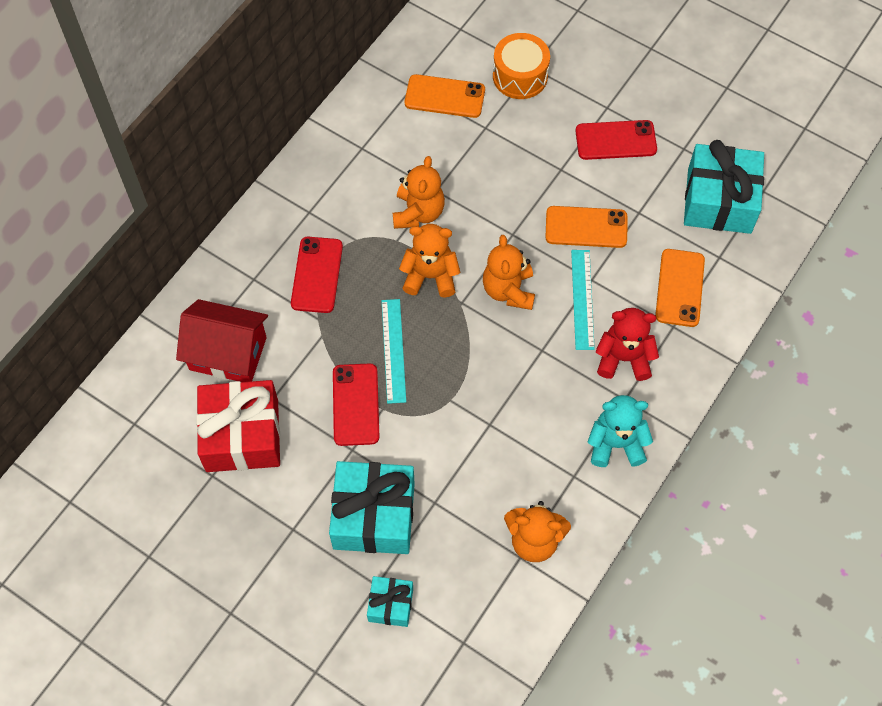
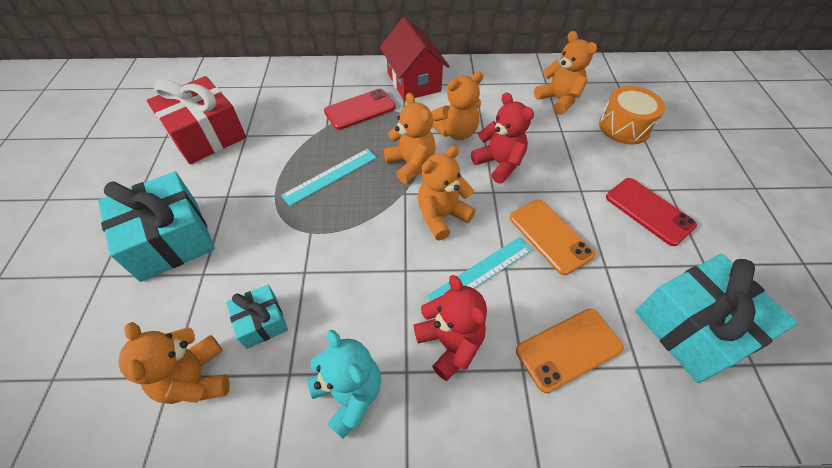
camera: 55 degrees right, 10 degrees down
(228, 353) = (267, 100): red house -> red house (413, 82)
(356, 404) = (268, 179): red phone -> none
(390, 605) = (81, 296): turquoise gift -> turquoise gift (261, 322)
(444, 97) = (558, 100): orange phone -> orange teddy bear
(485, 206) = (499, 164): none -> red teddy bear

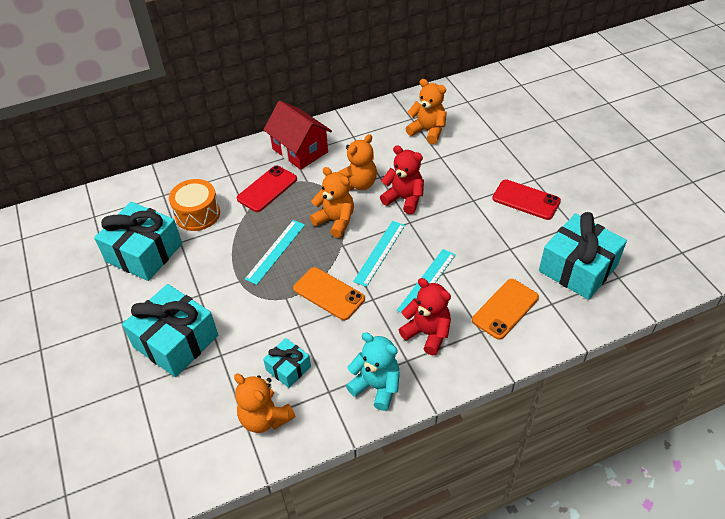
camera: 20 degrees left, 5 degrees down
(206, 135) = (144, 252): red gift -> turquoise gift
(442, 216) = (380, 253): orange teddy bear -> turquoise ruler
(550, 236) = (464, 240): orange phone -> orange phone (328, 294)
(624, 127) = (486, 139): orange drum -> orange drum (197, 214)

